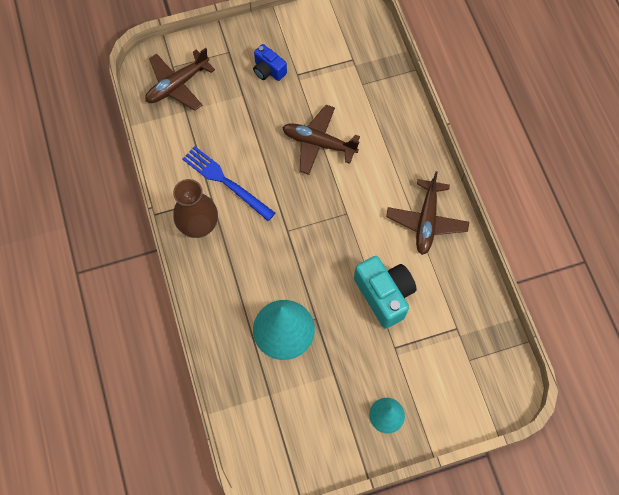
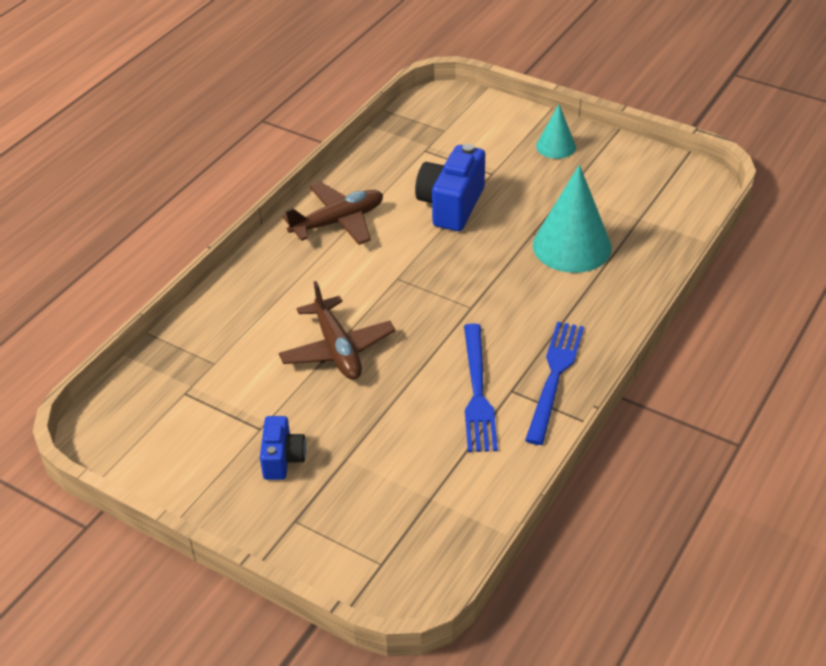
camera: 130 degrees left, 25 degrees down
(177, 85) = (403, 535): brown plane -> none
(199, 225) = (554, 377): brown vase -> blue fork
(384, 295) = (451, 205): turquoise camera -> blue camera

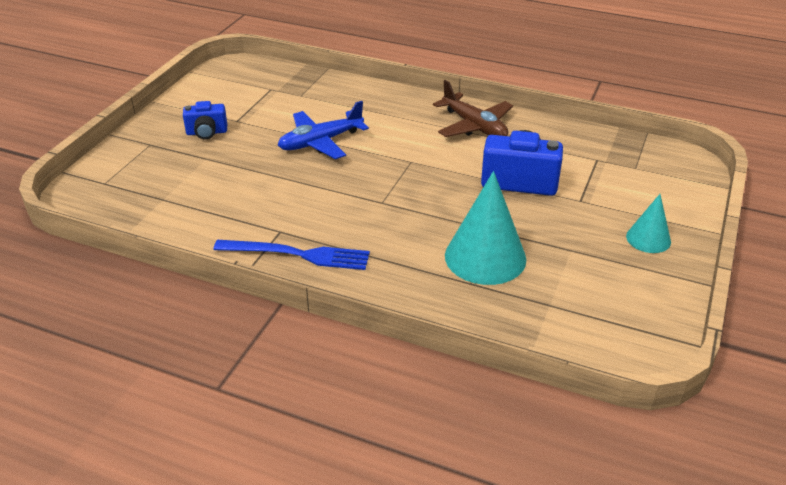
camera: 80 degrees right, 5 degrees down
(337, 349) = (320, 142): brown plane -> blue plane
(477, 392) = (276, 213): blue fork -> none

